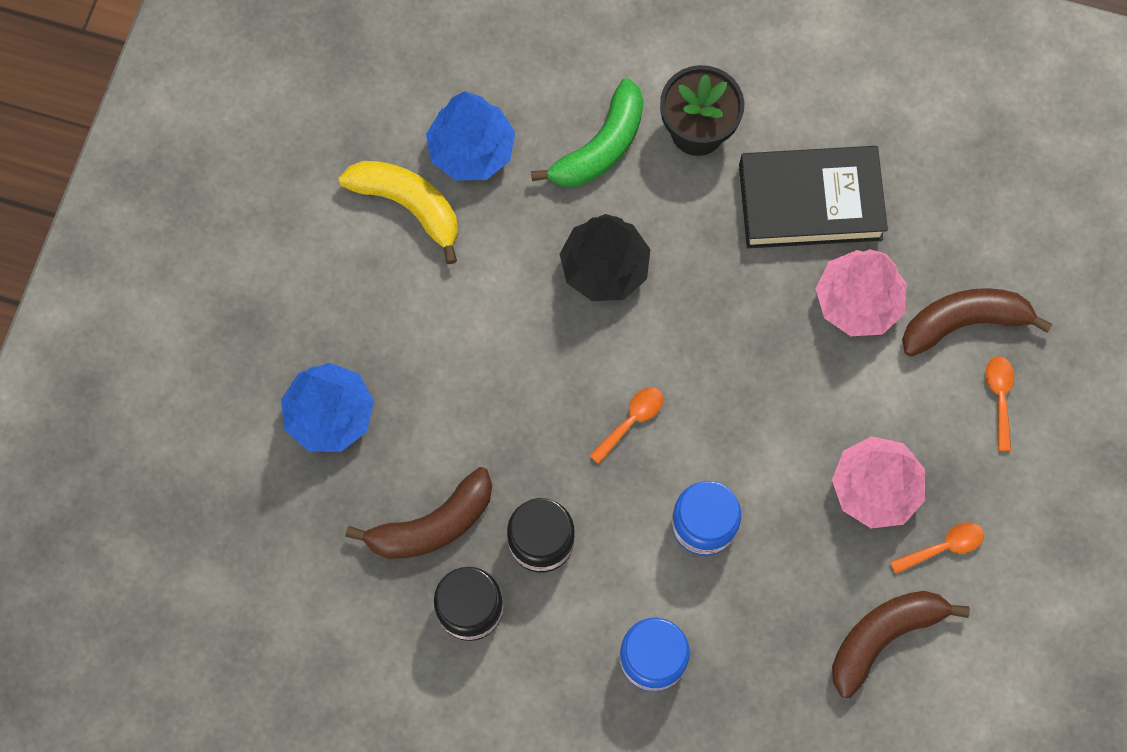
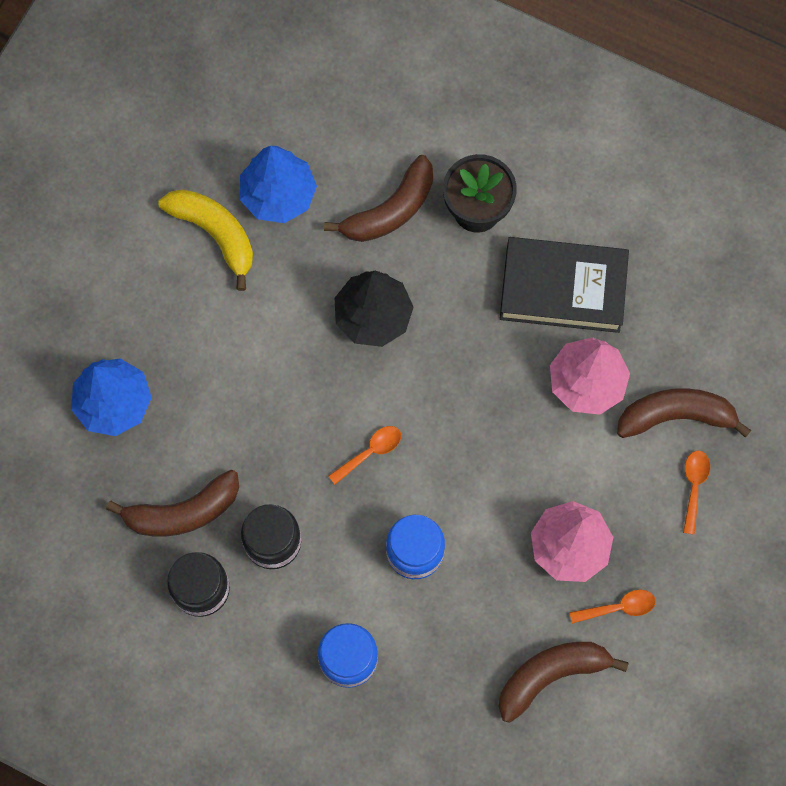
camera: 10 degrees right, 0 degrees up
(601, 147) = (390, 210): green banana -> brown banana

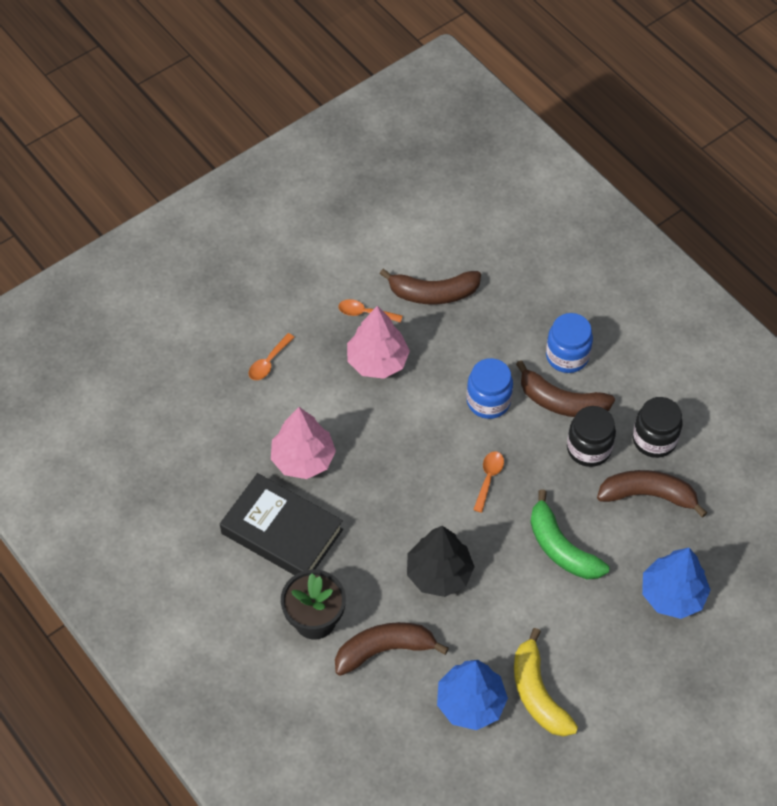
camera: 155 degrees left, 15 degrees down
(255, 404) = (561, 548): none -> green banana
(370, 452) = (488, 478): orange spoon -> orange spoon turned 120 degrees clockwise
(676, 416) = (252, 411): brown banana -> brown banana (561, 402)

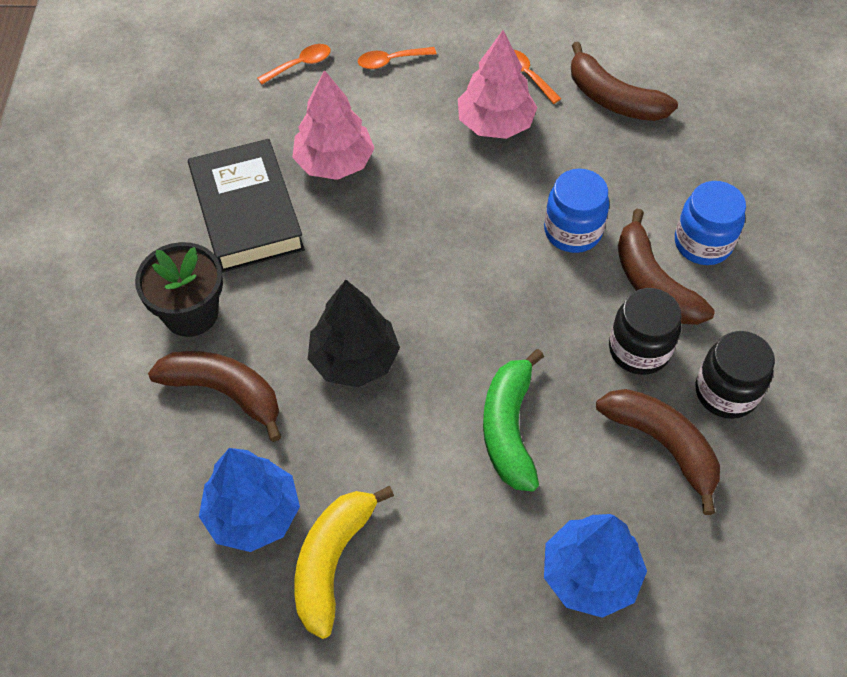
camera: 40 degrees right, 0 degrees up
(488, 478) = (499, 304): orange spoon -> orange spoon (300, 65)

